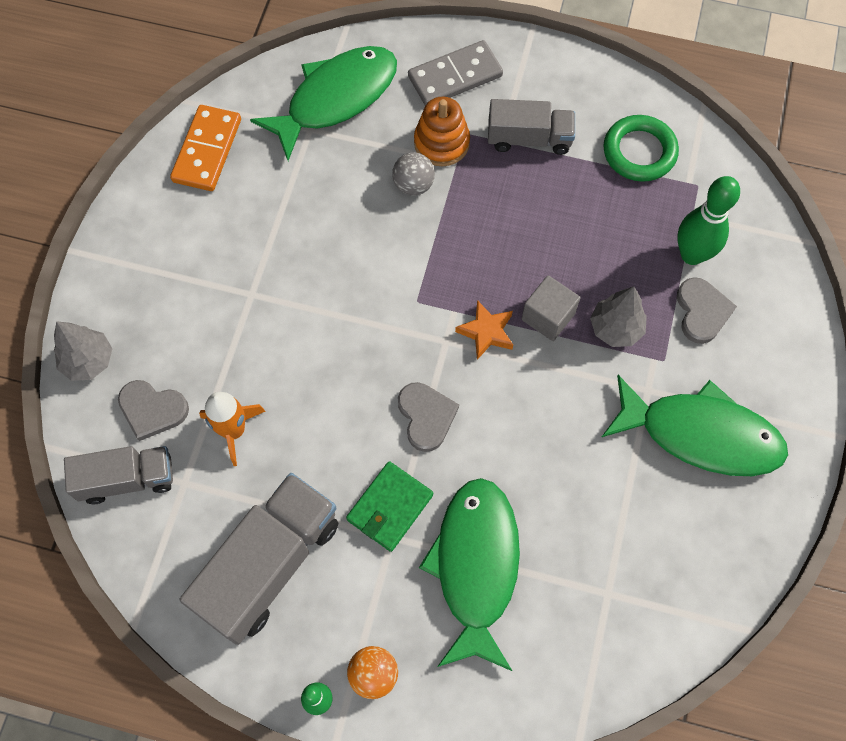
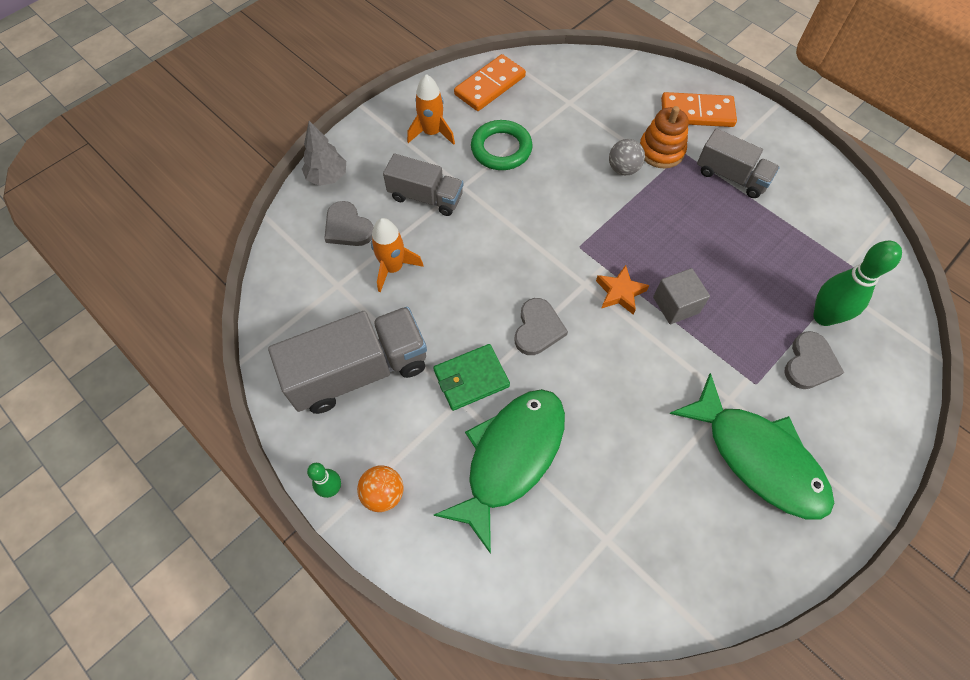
camera: 30 degrees right, 5 degrees down
(127, 479) = (302, 263): grey truck -> grey truck (425, 197)
(176, 244) = (432, 133): none -> orange rocket
(336, 99) = (600, 91): green fish -> none
(455, 76) = (697, 113): grey domino -> orange domino
(615, 328) = (727, 340): grey tree -> none
(639, 152) = (818, 223): green ring -> green ring (501, 149)

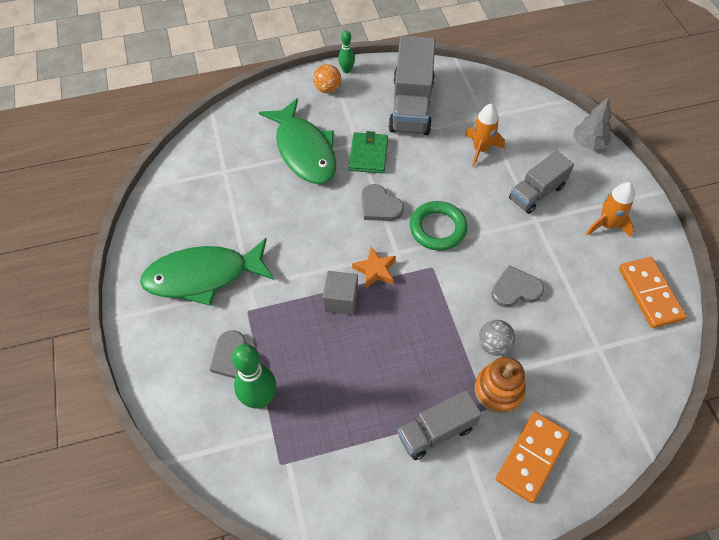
camera: 120 degrees right, 5 degrees down
(347, 227) = (532, 138): grey heart -> grey heart (515, 289)
(501, 149) = (564, 265): green ring -> green ring (437, 228)

